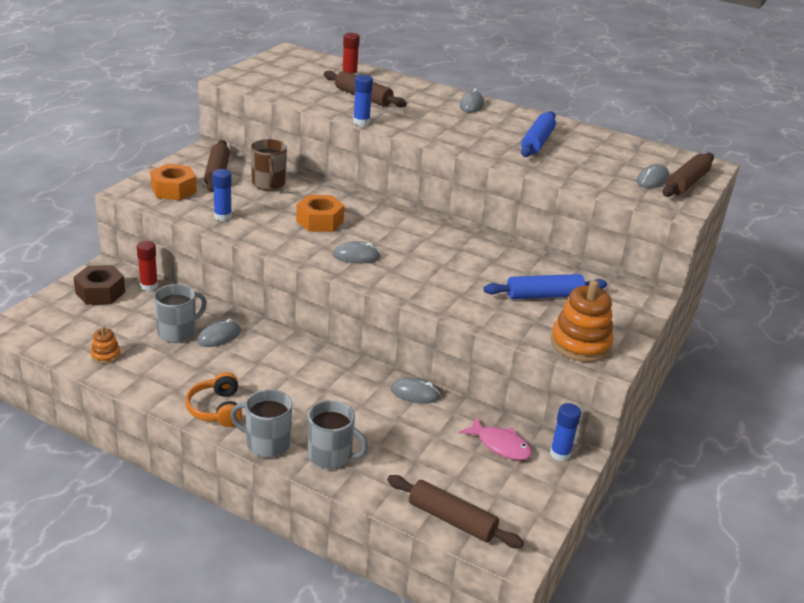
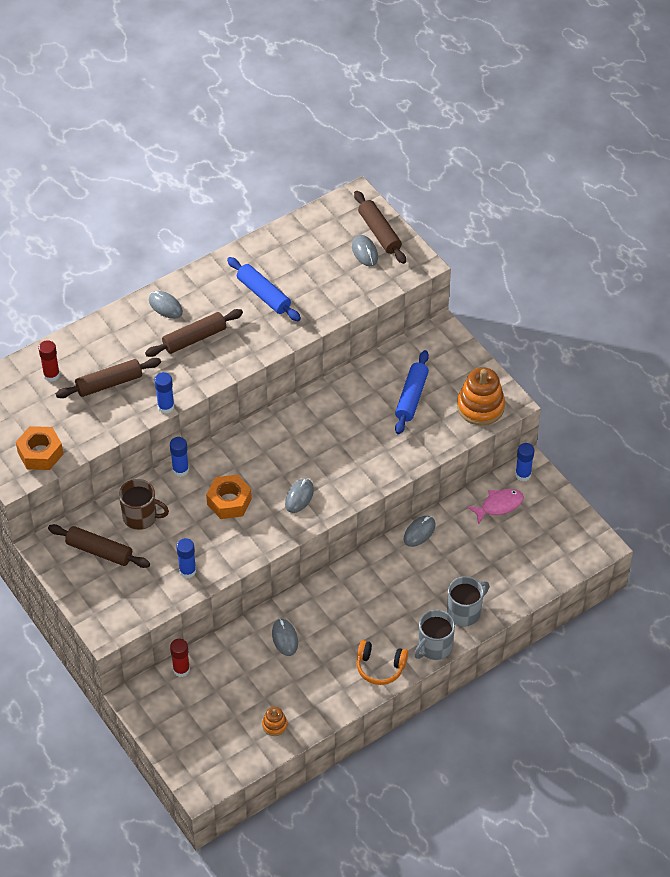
camera: 60 degrees left, 20 degrees up
(100, 292) = (174, 709): brown nut -> none
(174, 190) = (118, 595): orange nut -> orange nut (40, 453)
(178, 332) = (265, 666): grey mug -> none
(336, 192) = (180, 470): none -> blue glue stick
(452, 519) = (556, 567): brown rolling pin -> brown rolling pin (194, 338)

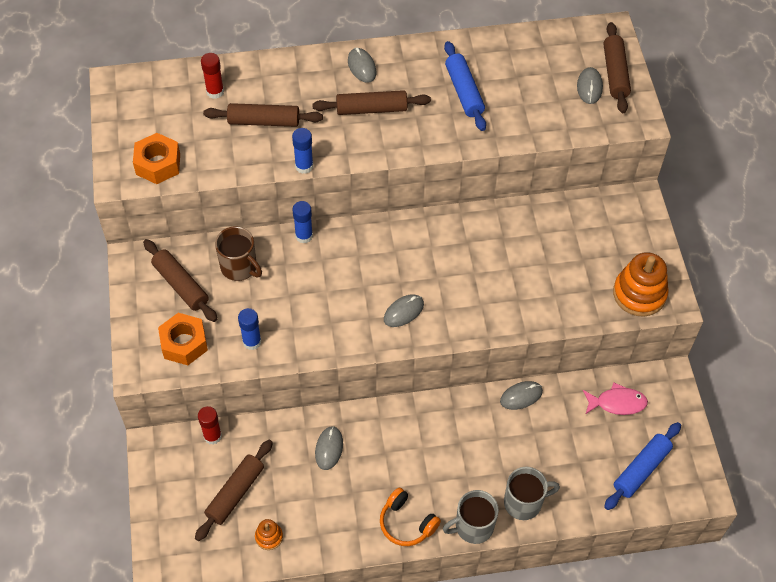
camera: 25 degrees right, 5 degrees up
(227, 704) = (235, 493): none -> brown rolling pin
(229, 501) = (332, 287): orange nut -> orange nut (184, 343)
(411, 397) = (572, 255): blue rolling pin -> blue rolling pin (641, 469)
(523, 474) = (658, 380): blue glue stick -> none

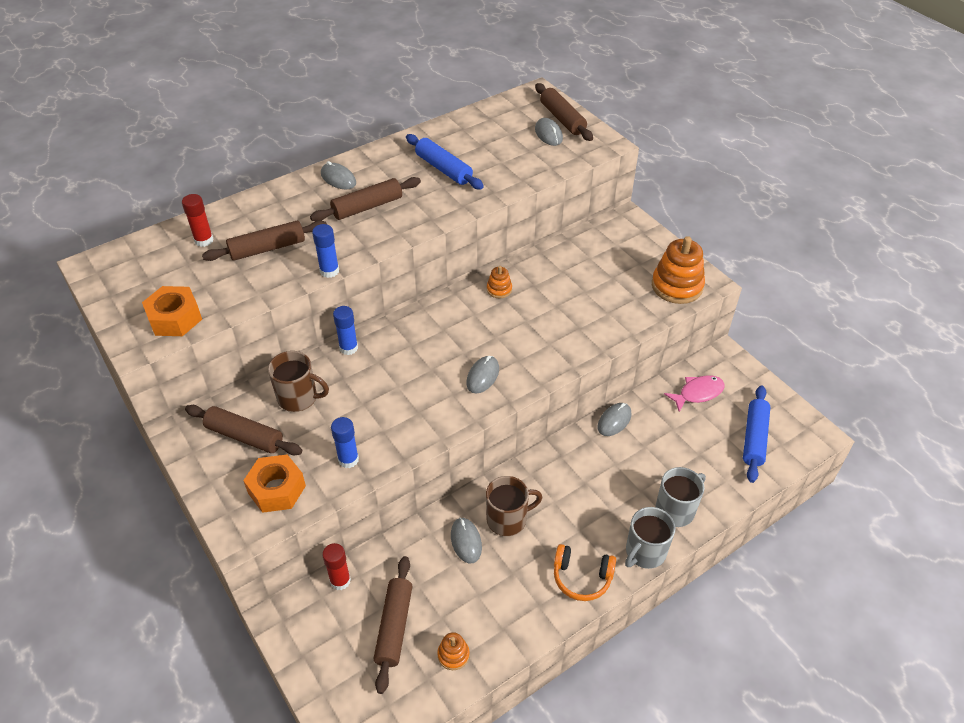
camera: 25 degrees left, 10 degrees down
(374, 445) = (507, 519): none -> brown mug
(468, 229) = (499, 289): none -> orange stacking toy

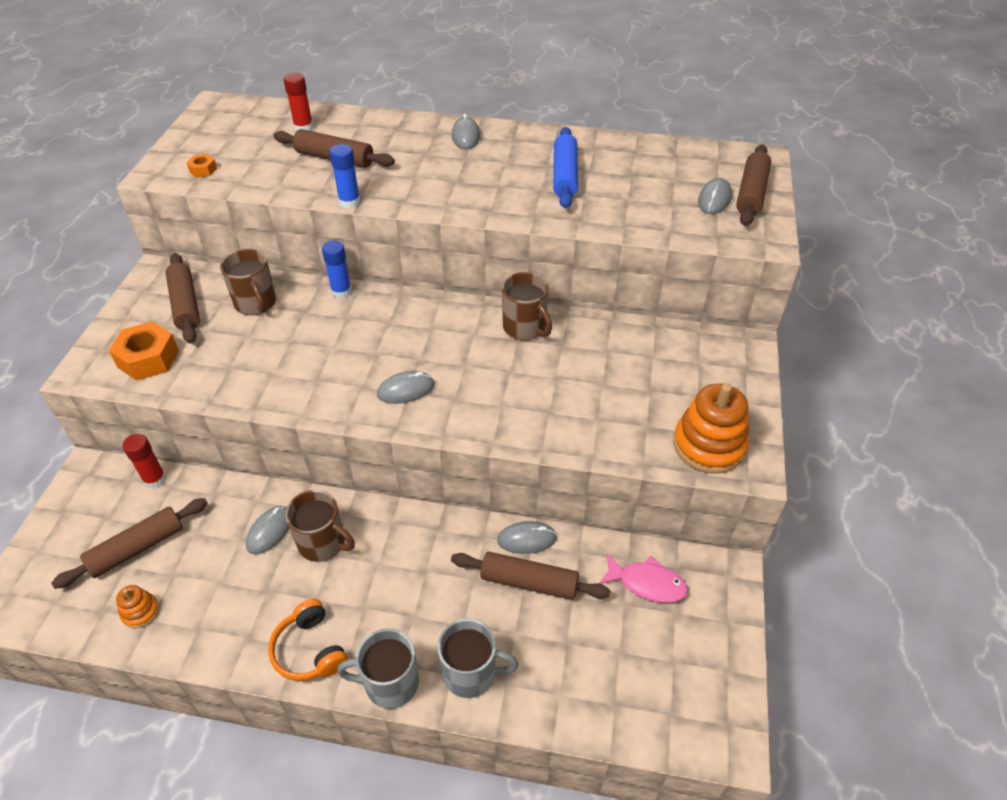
camera: 45 degrees right, 0 degrees up
(175, 318) = (203, 170): orange nut -> orange nut, size x0.49
(348, 459) = (219, 376): blue glue stick -> none
(367, 207) = (454, 170): brown rolling pin -> brown rolling pin (529, 582)
(499, 289) = (525, 327): orange stacking toy -> brown mug
(754, 438) = (648, 680): blue rolling pin -> none

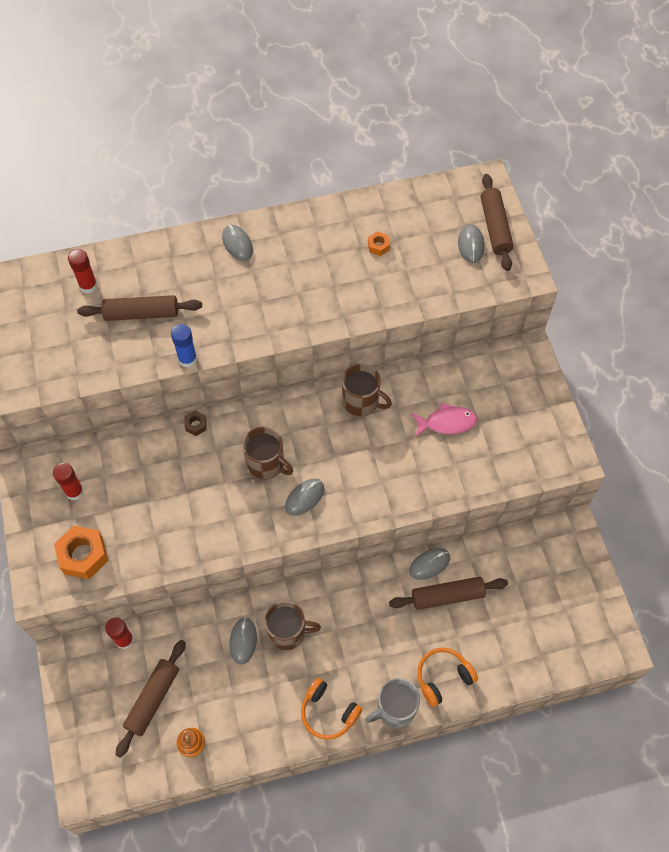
camera: 25 degrees left, 15 degrees up
(185, 305) = (74, 491): brown rolling pin -> red glue stick
(203, 170) = (35, 371): orange nut -> orange nut (378, 246)
(256, 303) = (133, 466): brown mug -> brown mug (266, 464)
(341, 291) = (196, 425): blue glue stick -> brown nut
(471, 673) = (443, 677): grey mug -> orange headphones
(565, 176) = (344, 261): blue rolling pin -> none
(647, 583) = (525, 561): pink fish -> pink fish (447, 422)
(708, 445) = (539, 454): orange stacking toy -> none

